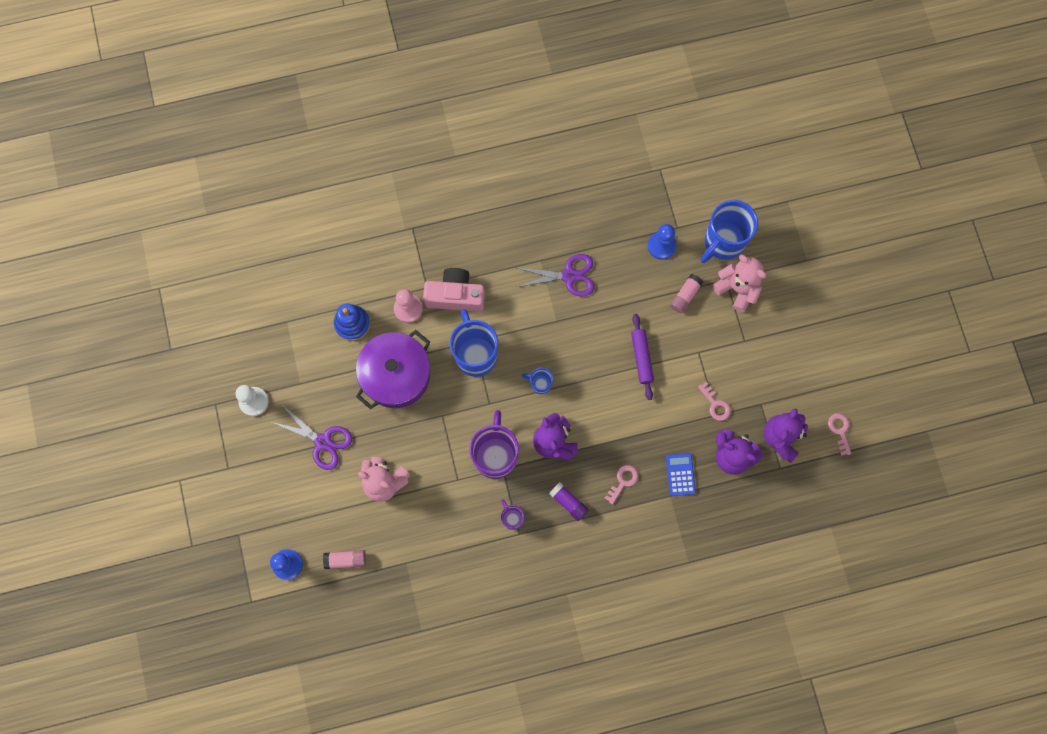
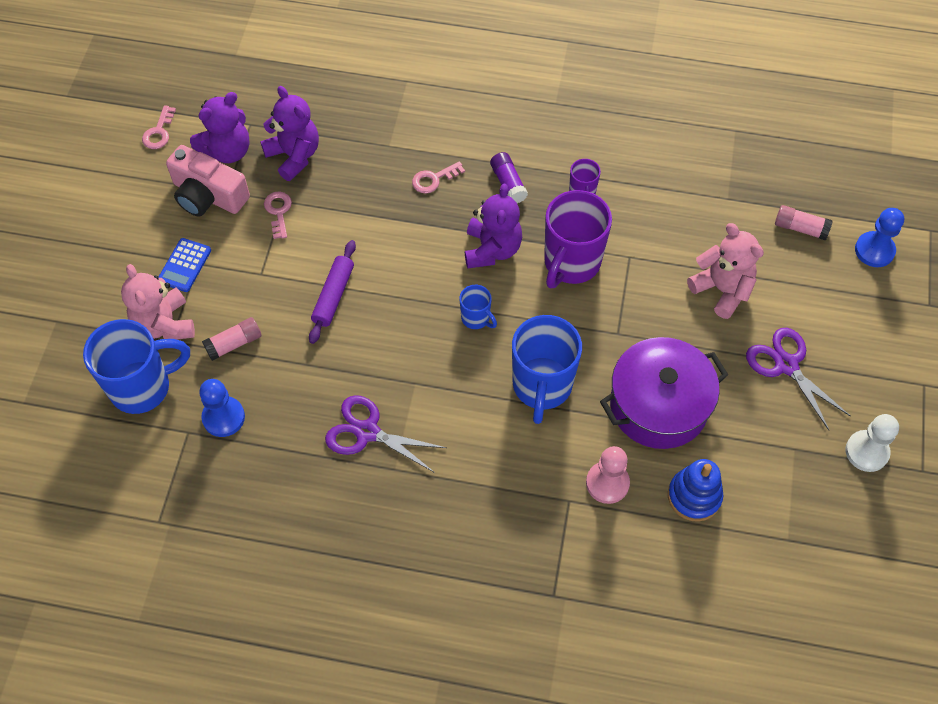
camera: 155 degrees left, 15 degrees down
(455, 296) = (534, 472): pink camera -> pink camera (208, 195)
(680, 474) = (364, 161): blue calculator -> blue calculator (184, 265)

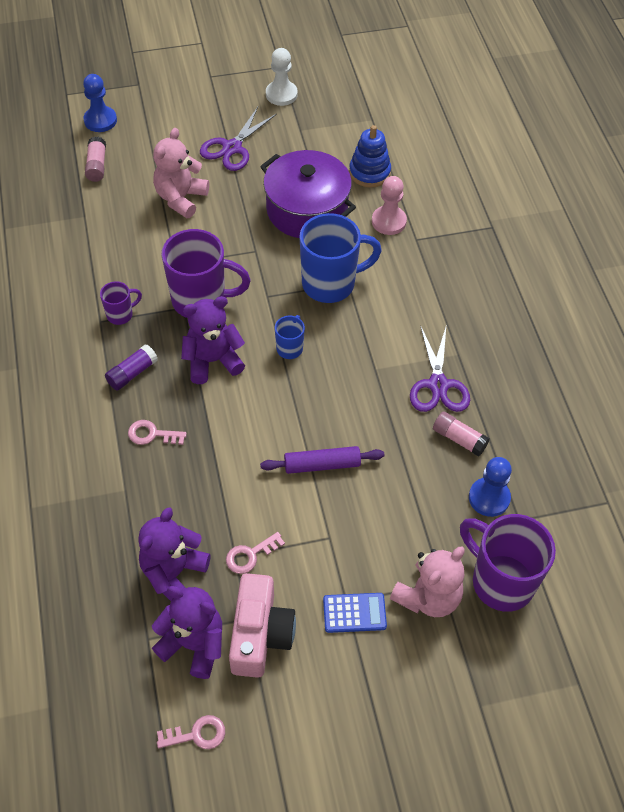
camera: 115 degrees left, 5 degrees down
(142, 387) = (500, 581): blue mug -> purple mug
(234, 343) = (414, 524): pink glue stick -> pink glue stick (459, 439)
(434, 179) = (152, 434): pink key -> pink key turned 150 degrees clockwise

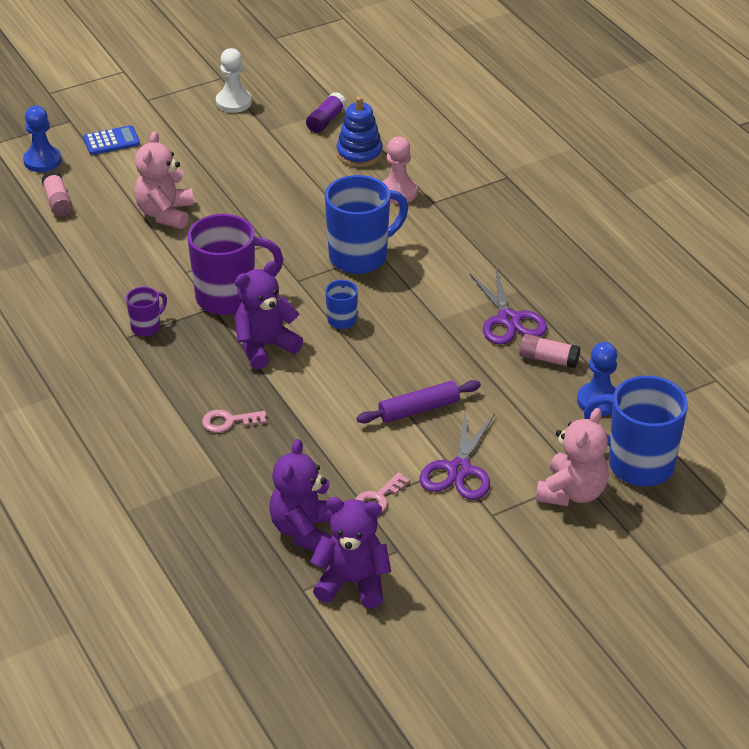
camera: 15 degrees left, 15 degrees down
(132, 373) = (183, 374): purple glue stick -> purple glue stick (326, 121)
(197, 734) = (389, 653): pink key -> none
(232, 148) = (201, 159): purple scissors -> purple scissors (459, 470)
(260, 634) = (416, 560): pink camera -> none
(307, 210) = (307, 198): purple pot -> none
(354, 613) = (504, 521): blue calculator -> blue calculator (111, 141)
(500, 581) = (638, 464): purple mug -> blue mug

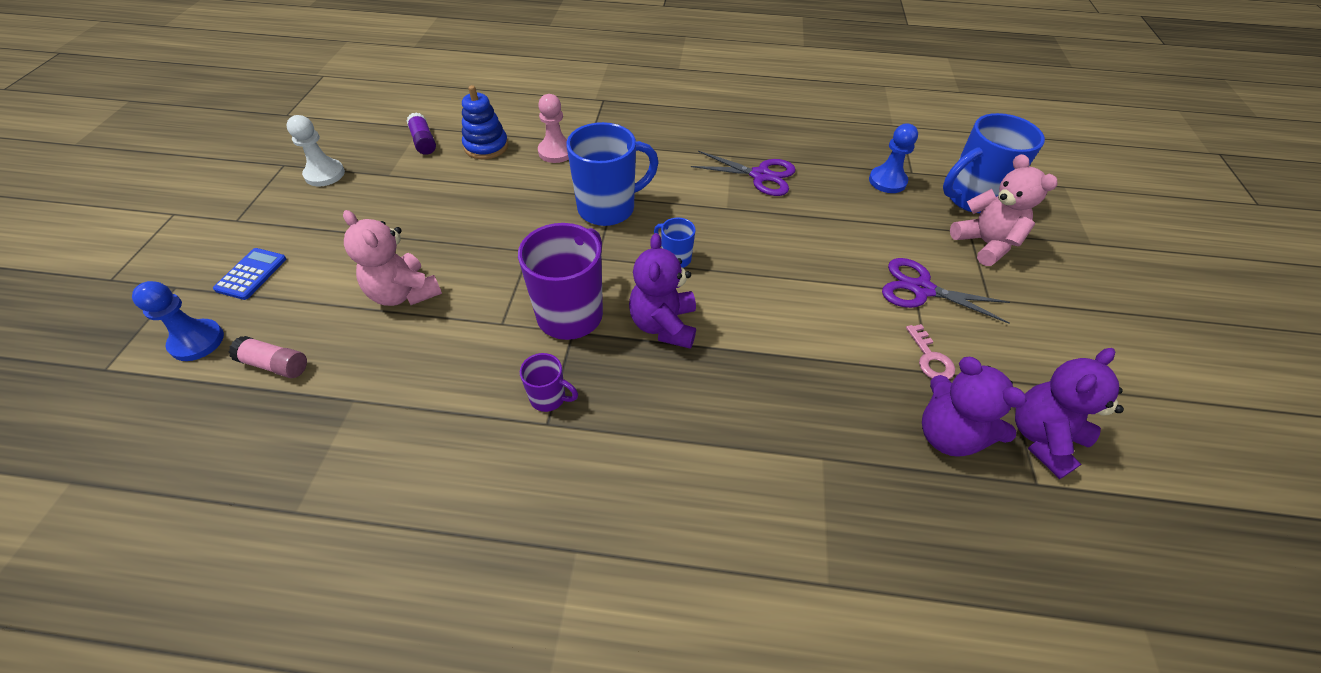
camera: 55 degrees left, 10 degrees up
(146, 327) = (549, 398): purple mug -> purple mug turned 120 degrees clockwise
(228, 421) = (748, 409): pink key -> none
(360, 257) = (608, 208): blue mug -> blue mug turned 60 degrees clockwise
(418, 409) = (828, 273): purple rolling pin -> none
(459, 470) = (921, 289): purple scissors -> purple scissors turned 150 degrees clockwise
(548, 359) = (822, 180): pink glue stick -> none

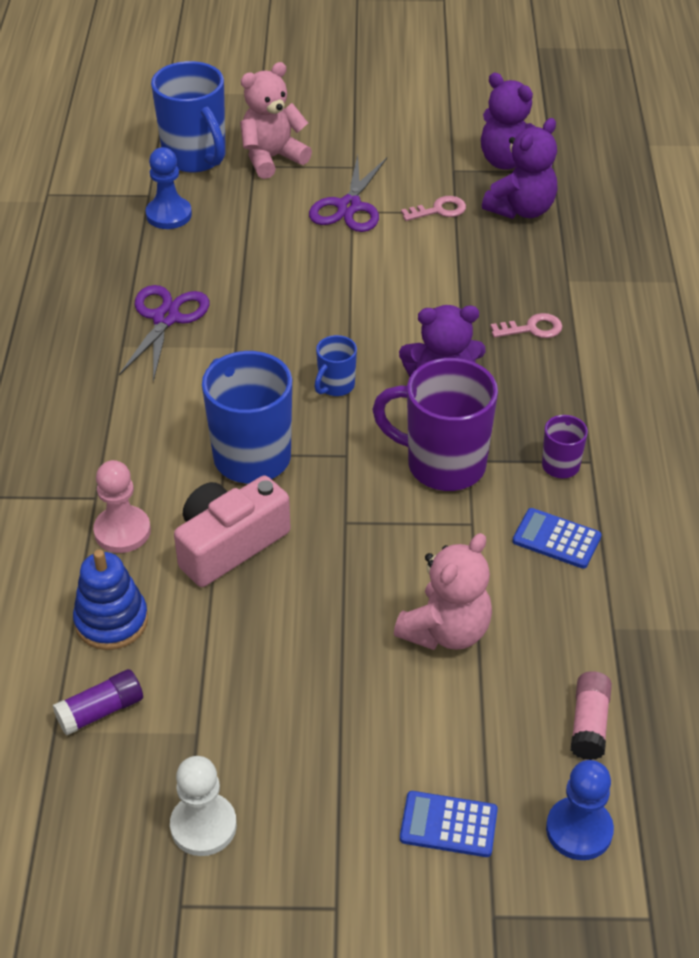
camera: 95 degrees left, 5 degrees down
(463, 378) = (556, 539): none -> blue calculator
(528, 194) = (229, 544): none -> pink camera
(741, 409) = (532, 328): none -> pink key

